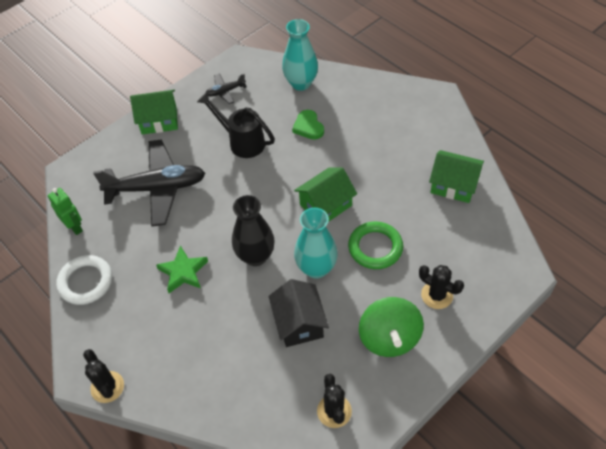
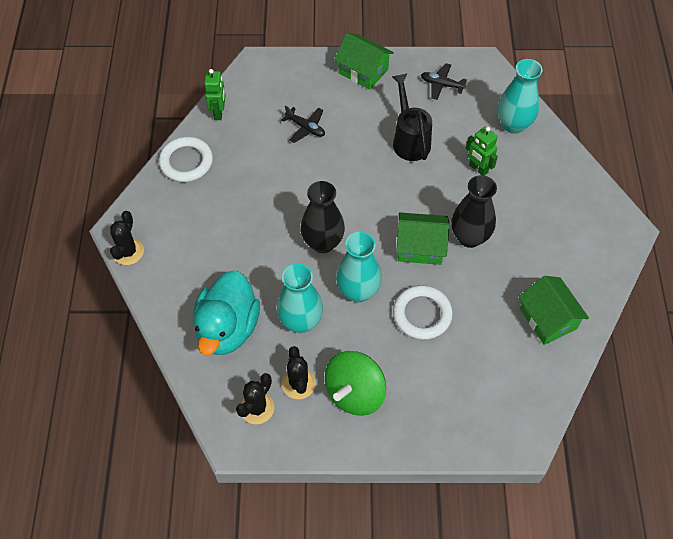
camera: 40 degrees right, 5 degrees up
(157, 188) = (305, 128): black plane -> black plane, size x0.45
(183, 272) = (259, 211): green star -> none
(250, 374) = (227, 328): none -> turquoise duck
(299, 323) = (300, 321): black house -> turquoise vase
(308, 127) = (478, 169): green heart -> green robot
(350, 174) = (469, 237): none -> black vase
(375, 247) = (422, 314): green ring -> white ring
(437, 295) = (429, 394): black cactus -> black cactus (298, 383)

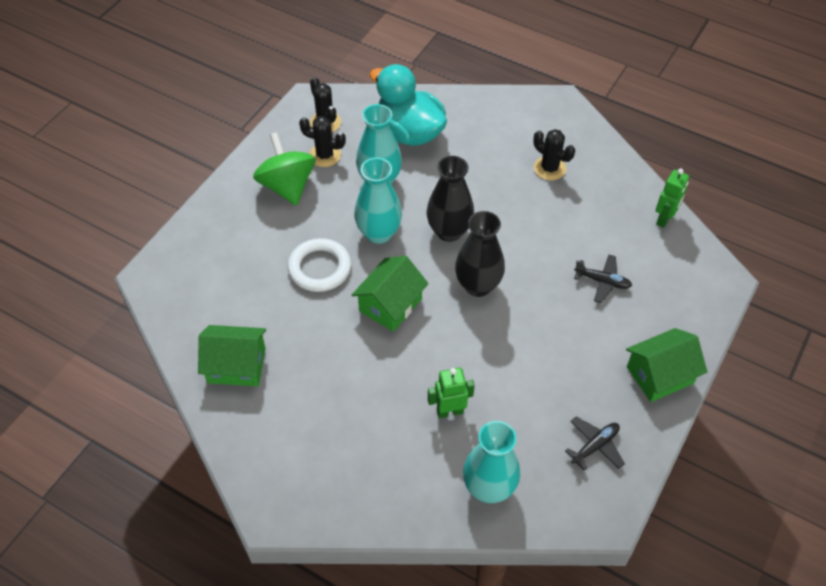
camera: 120 degrees right, 5 degrees down
(128, 252) = (532, 99): black cactus -> black cactus (549, 168)
(186, 162) = (612, 171): white ring -> none
(219, 113) = (664, 219): green robot -> green robot turned 90 degrees counterclockwise
(305, 128) = (602, 281): black plane -> black plane turned 135 degrees counterclockwise
(409, 139) = (531, 368): black watering can -> none
(469, 237) = (371, 352): black vase -> black vase (478, 285)

